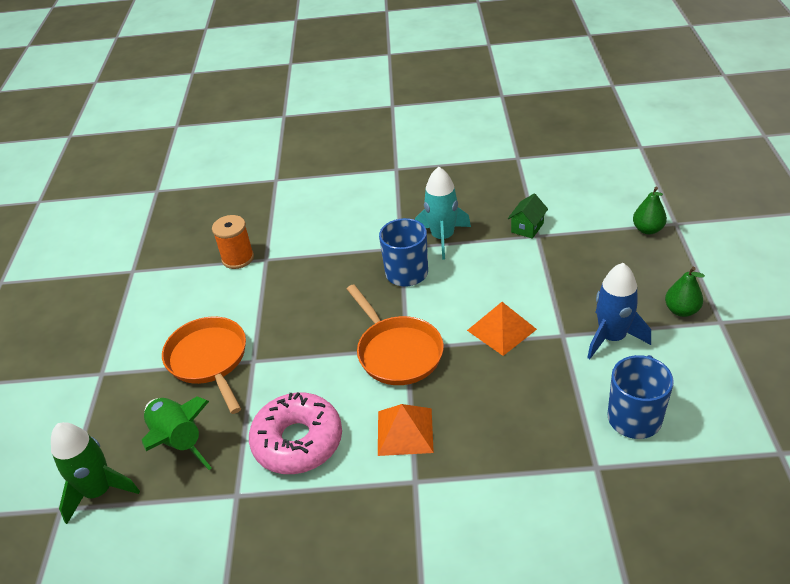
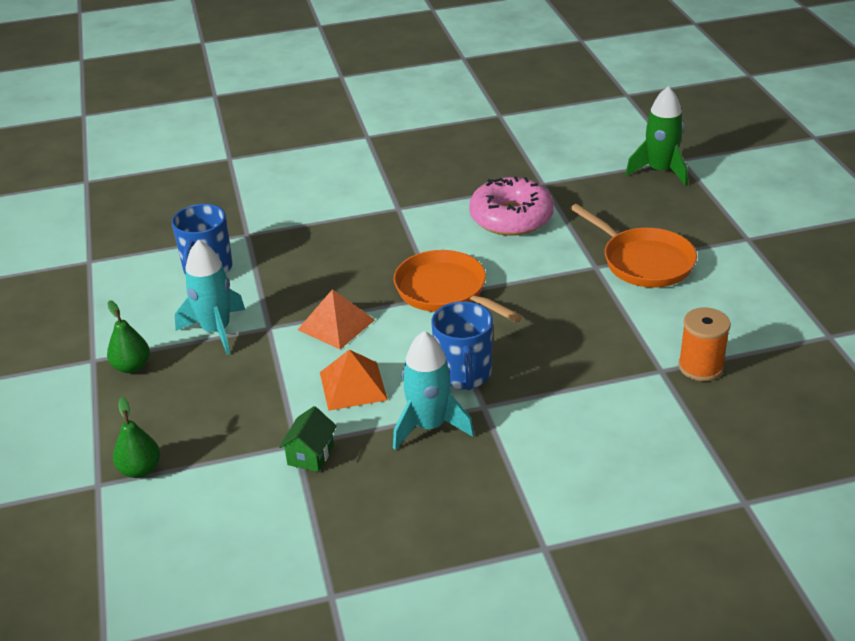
camera: 165 degrees right, 5 degrees down
(179, 441) = (620, 205): green rocket -> none
(405, 431) = (416, 235): orange pyramid -> orange pyramid (353, 386)
(611, 338) = (216, 330): blue rocket -> turquoise rocket

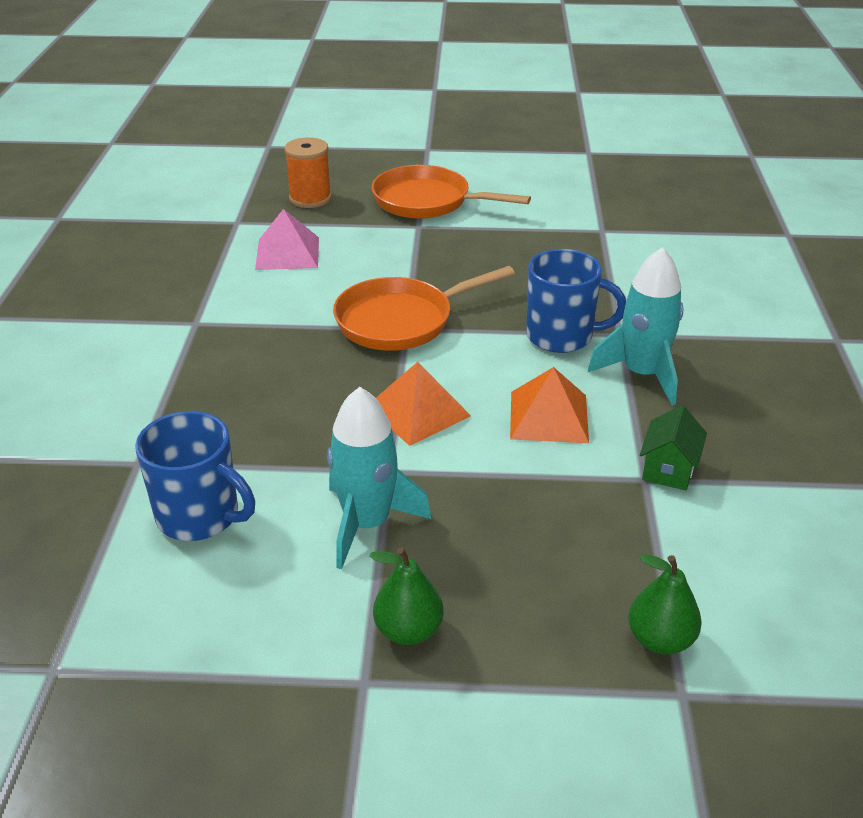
camera: 75 degrees left, 0 degrees up
(310, 455) = (668, 469): green house -> green house turned 75 degrees clockwise
(511, 217) = (287, 253): pink donut -> pink pyramid
(643, 261) = (427, 201): orange pan -> orange pan turned 135 degrees counterclockwise
(660, 171) = (278, 159): green rocket -> none
(700, 367) = (605, 212): orange spool -> orange spool (310, 198)

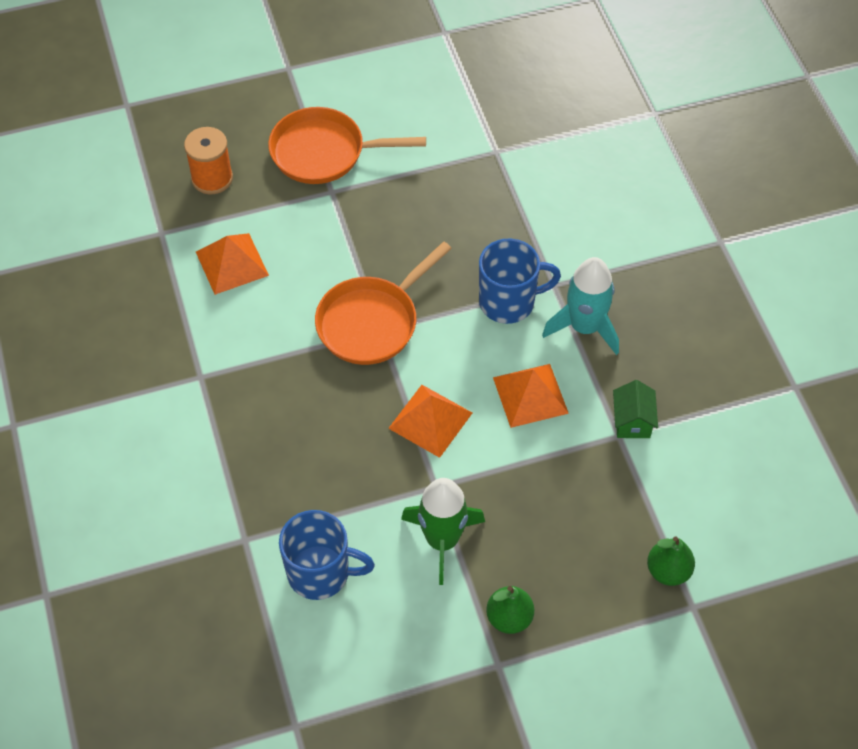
camera: 20 degrees left, 20 degrees up
(287, 253) = (232, 263): pink pyramid -> orange pyramid
(367, 523) = (442, 540): turquoise rocket -> green rocket

